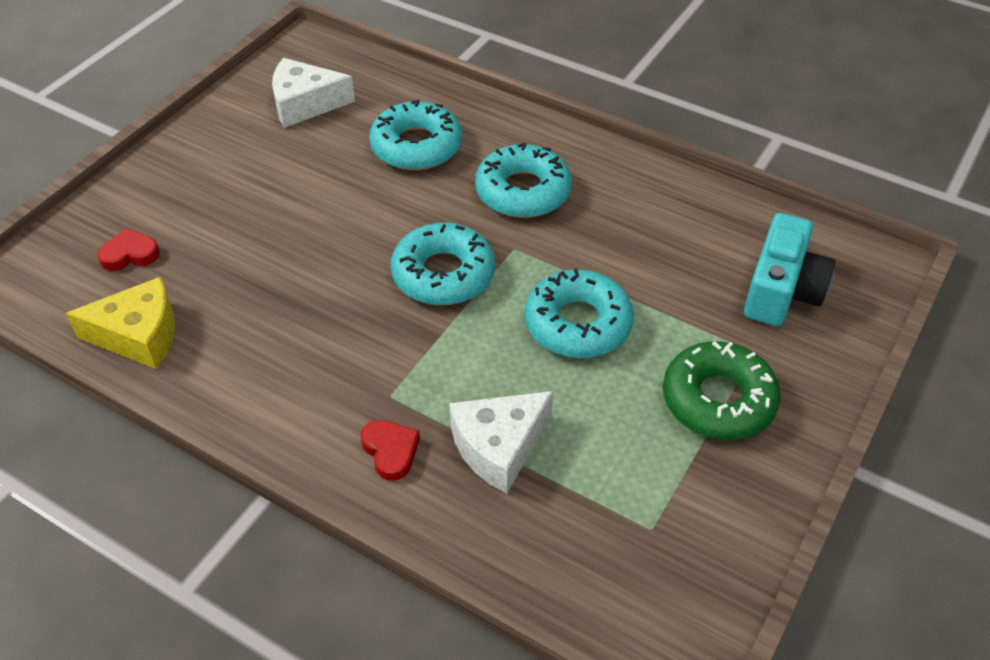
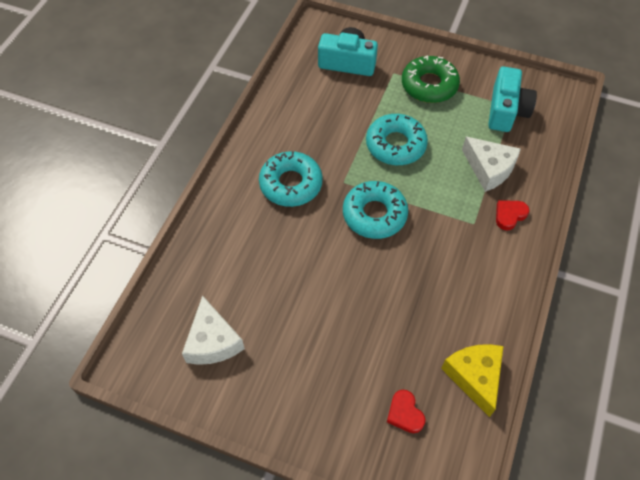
camera: 100 degrees left, 10 degrees up
(416, 146) = (254, 253): turquoise donut -> none
(639, 514) = (506, 111): none -> turquoise camera

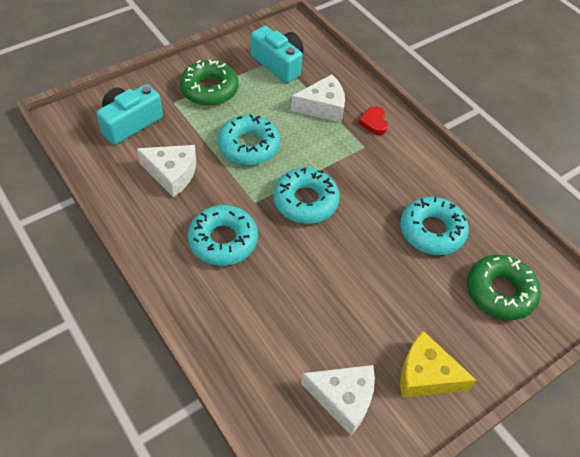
camera: 60 degrees left, 5 degrees down
(324, 116) = (172, 174): none -> white cheese
(405, 413) = (500, 292): red heart -> green donut
(425, 324) = (432, 231): none -> turquoise donut
(475, 377) = (495, 229): yellow cheese -> yellow cheese (426, 375)

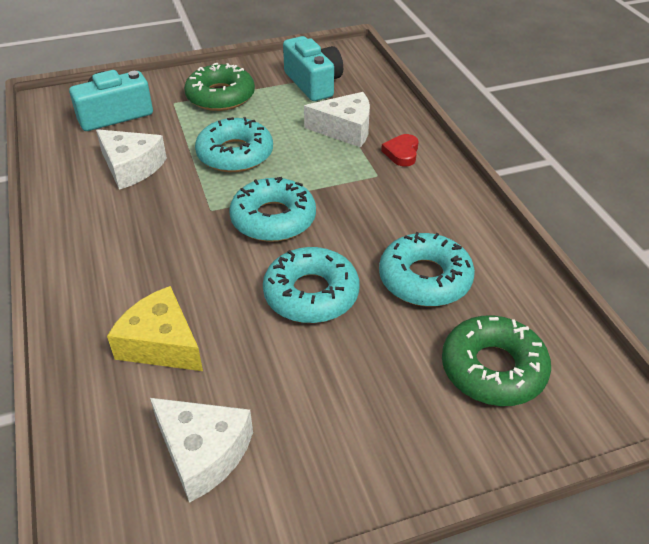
camera: 20 degrees right, 10 degrees down
(223, 240) = (150, 242): turquoise donut -> turquoise donut (311, 294)
(426, 375) = (335, 450): yellow cheese -> yellow cheese (161, 343)

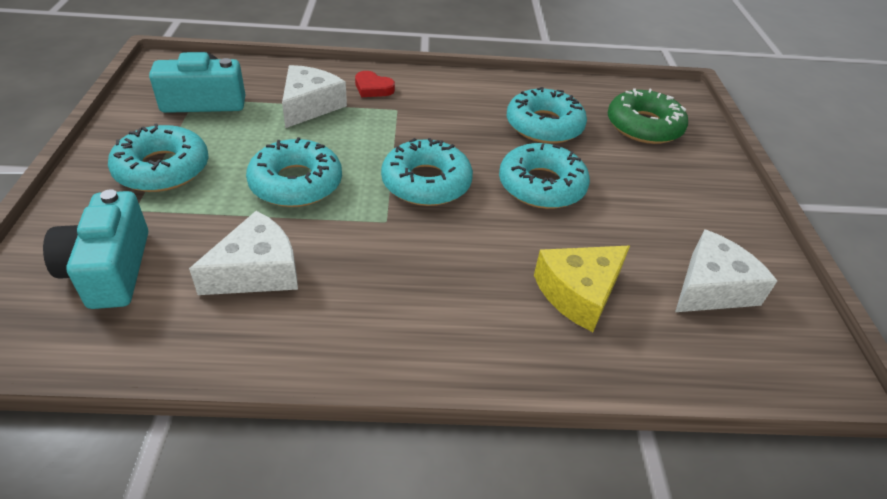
camera: 75 degrees left, 0 degrees up
(220, 96) = (162, 169): green donut -> turquoise donut

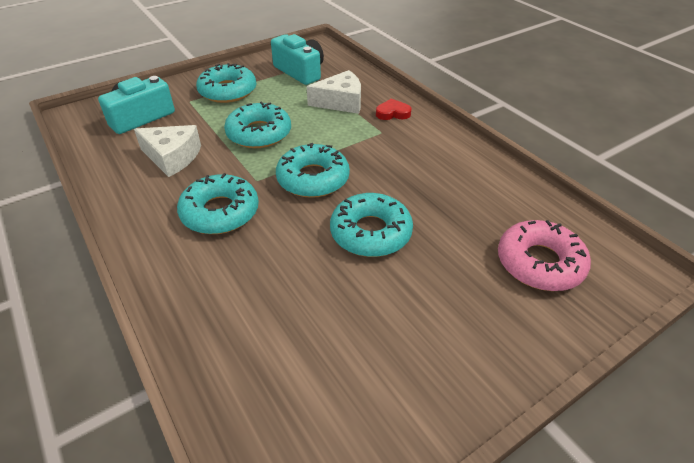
camera: 60 degrees right, 0 degrees up
(373, 88) = (393, 113): red heart -> red heart turned 90 degrees clockwise
(544, 125) = (455, 204): turquoise donut -> turquoise donut (220, 212)
(579, 293) = (259, 299): yellow cheese -> none
(644, 126) = (539, 263): green donut -> pink donut
(712, 288) = (337, 387): white cheese -> none

